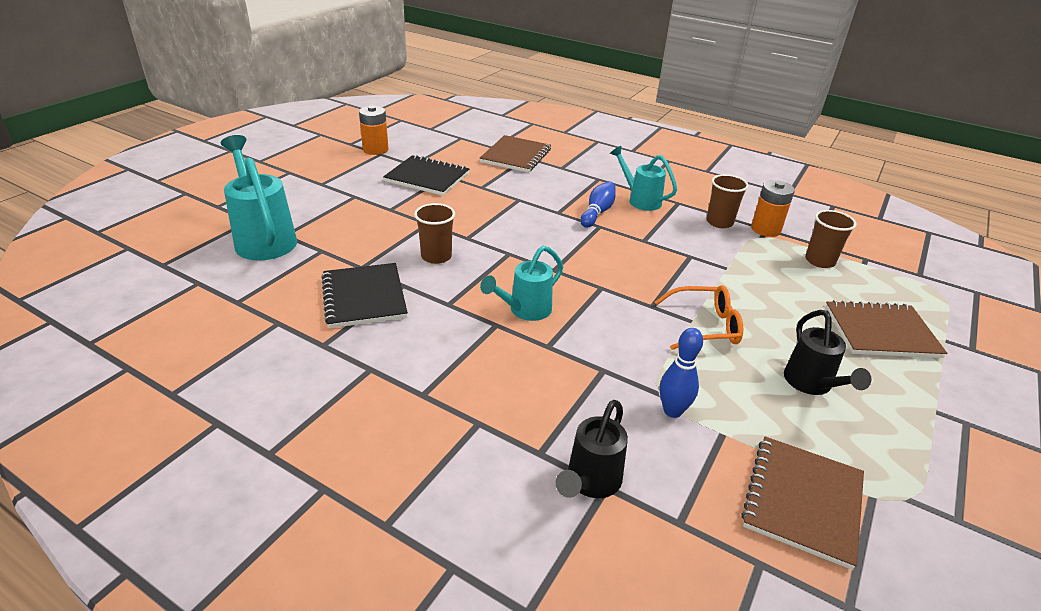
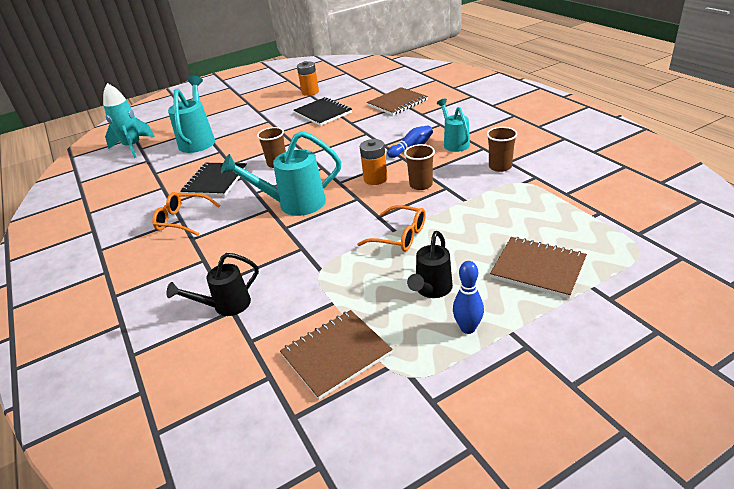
camera: 35 degrees right, 0 degrees up
(143, 264) = (133, 147): none -> turquoise rocket
(374, 368) = (182, 220): none -> orange glasses
(525, 311) = (294, 204): turquoise watering can -> turquoise watering can, size x1.59
(672, 411) = (316, 281): blue bowling pin -> blue bowling pin (468, 328)
(765, 229) = (534, 177): orange battery -> orange battery (375, 179)
(819, 261) = (552, 207): brown cup -> brown cup (421, 185)

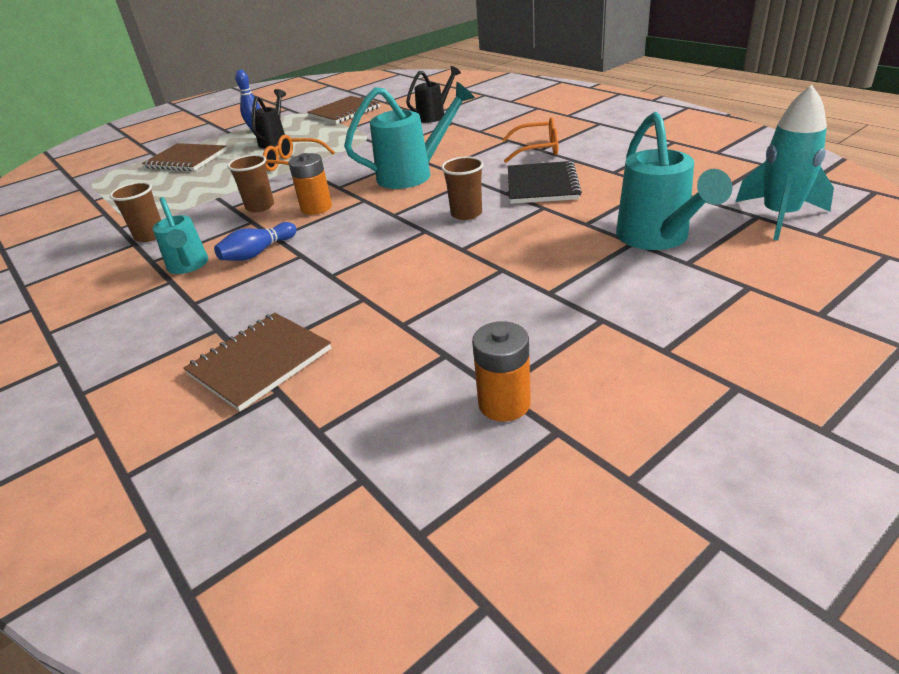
camera: 170 degrees right, 0 degrees up
(323, 113) = (433, 321): black notebook -> none

